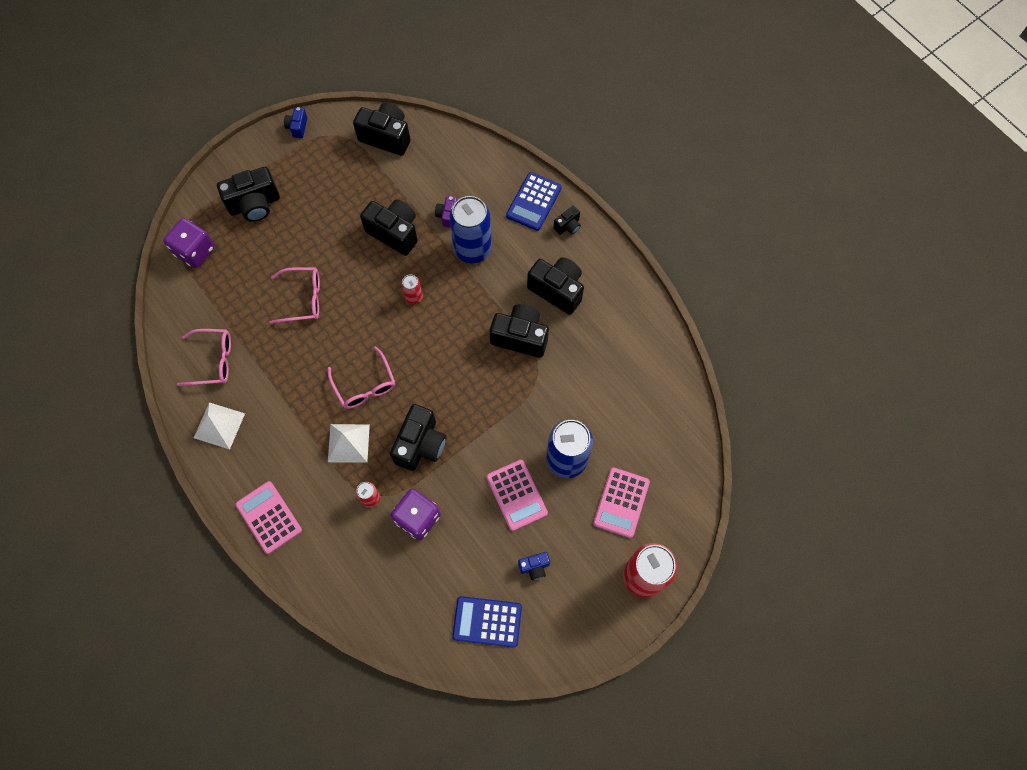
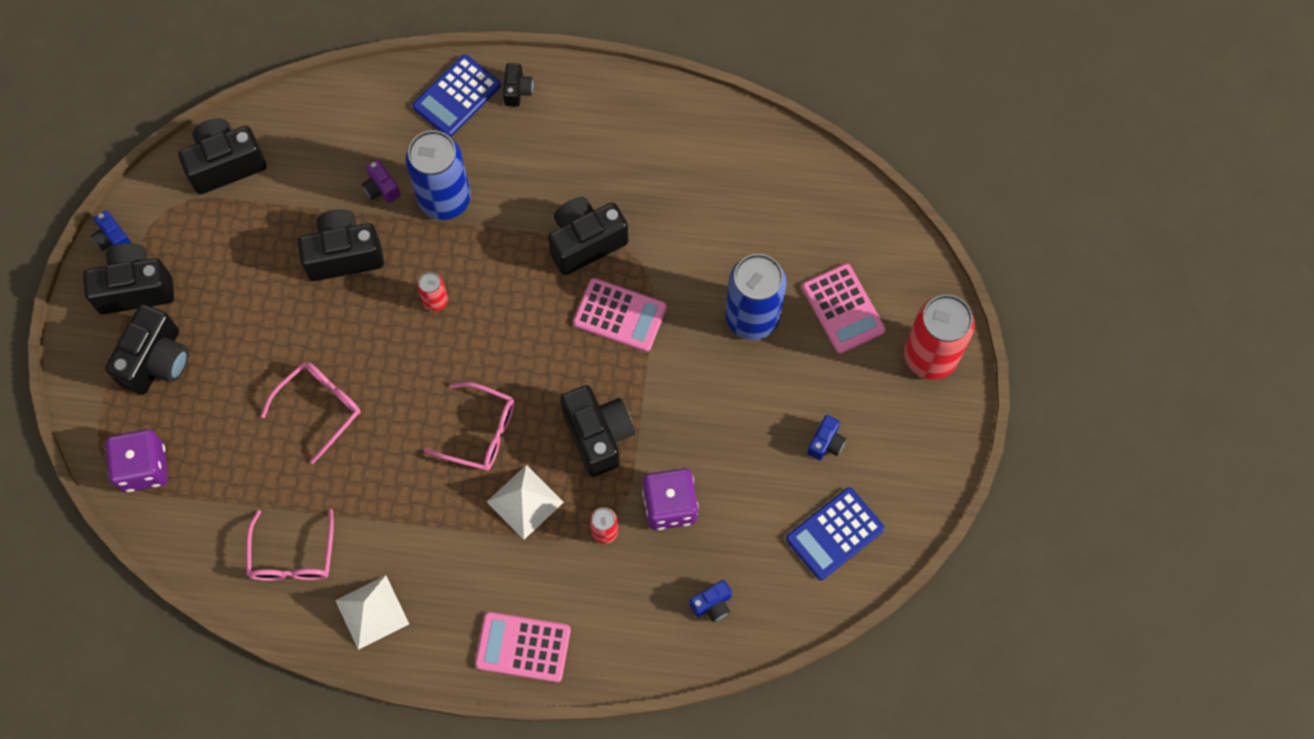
camera: 45 degrees left, 0 degrees up
(213, 361) = (292, 556): pink glasses -> pink glasses turned 135 degrees clockwise
(383, 593) = (712, 605): none -> blue camera
(516, 495) = (740, 394): pink calculator -> pink calculator (620, 315)
(533, 202) = (457, 96): blue calculator -> blue calculator turned 60 degrees clockwise
(557, 290) = (573, 163): black camera -> black camera (135, 288)

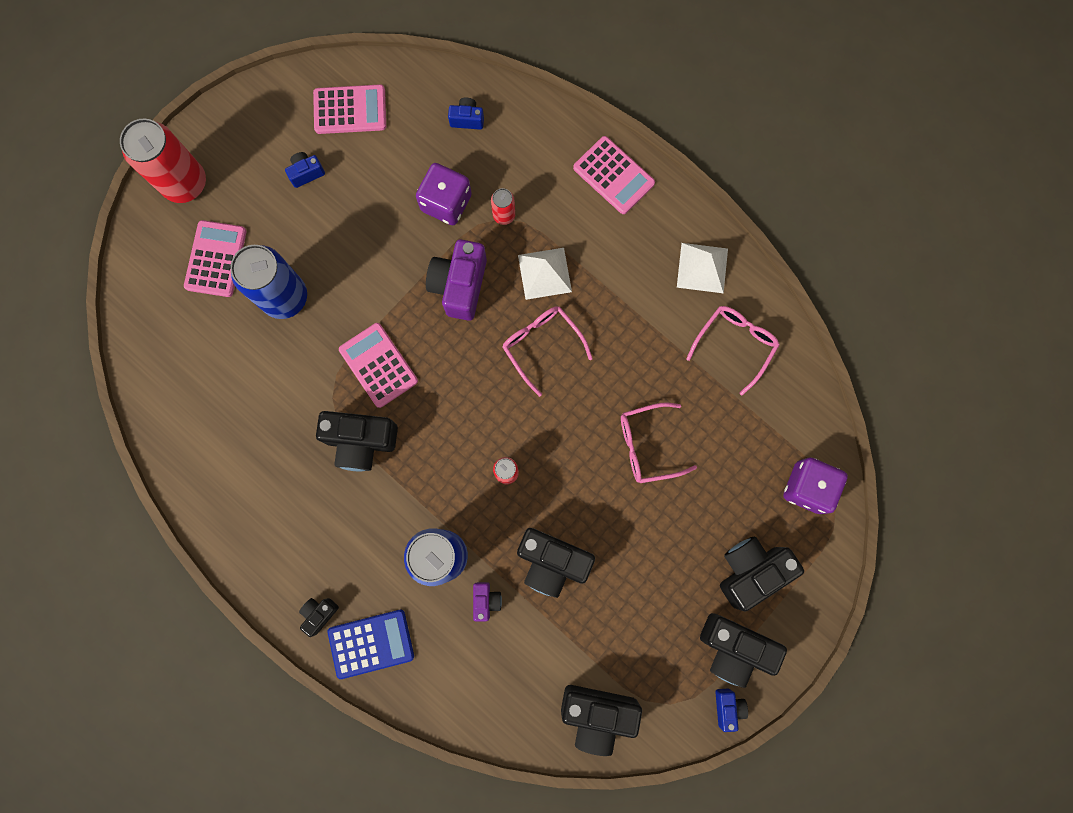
camera: 145 degrees left, 10 degrees up
(598, 435) = (459, 286): black camera -> purple camera
(834, 534) = (350, 110): blue calculator -> pink calculator

